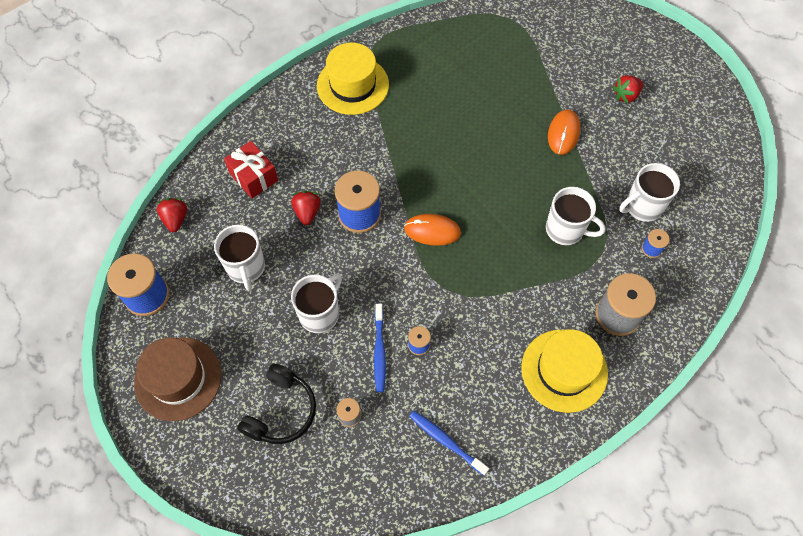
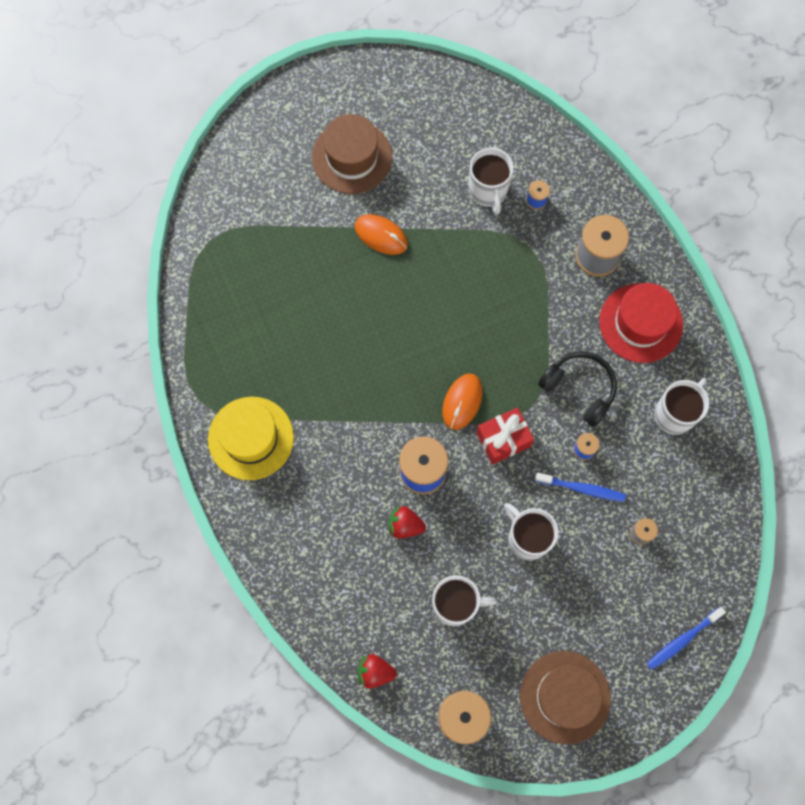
camera: 75 degrees left, 10 degrees up
(253, 177) = (343, 575): red gift -> red gift (503, 439)
(281, 411) = (622, 598): black headphones -> black headphones (579, 389)
(446, 441) = (685, 450): blue toothbrush -> blue toothbrush (682, 640)
(564, 370) = (641, 323): yellow hat -> red hat
(566, 230) = (495, 271): white mug -> white mug (675, 413)
(626, 95) = (352, 157): red strawberry -> brown hat

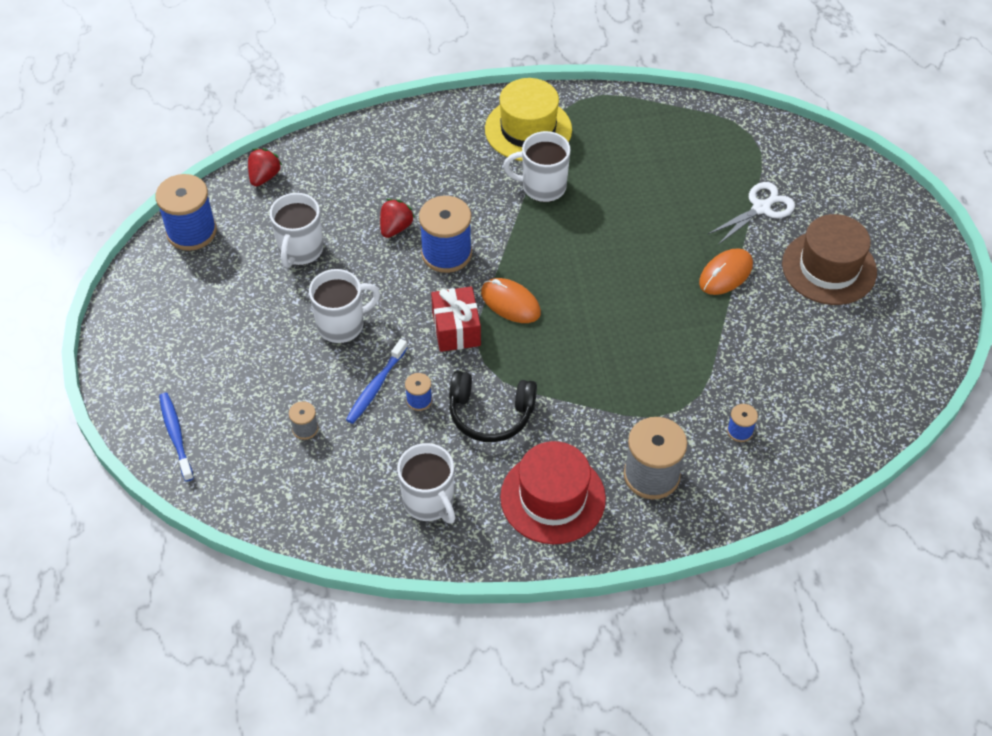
camera: 105 degrees right, 20 degrees down
(298, 219) = (761, 208): none -> white scissors
(488, 191) = (761, 385): white mug -> white mug (542, 187)
(565, 697) = (169, 317): brown hat -> none
(579, 389) = (490, 414): black headphones -> black headphones turned 45 degrees clockwise

